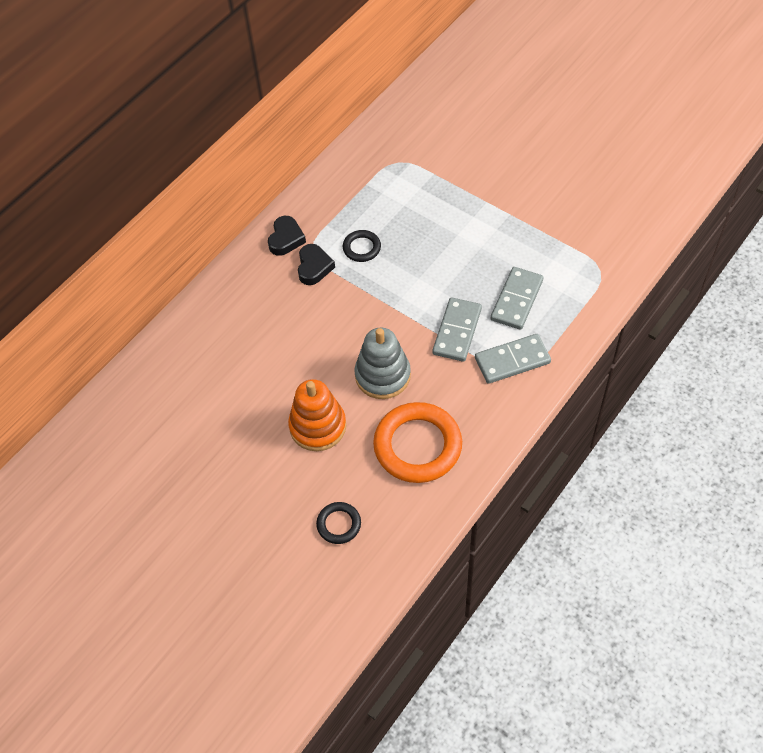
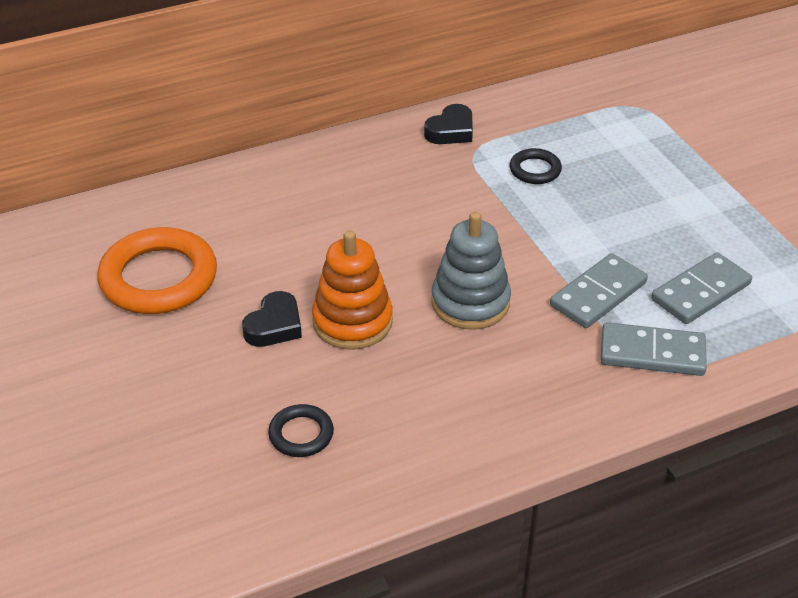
camera: 25 degrees right, 15 degrees down
(314, 267) = (464, 168): black heart -> black heart (274, 326)
(417, 446) = (462, 393): orange ring -> orange ring (159, 278)

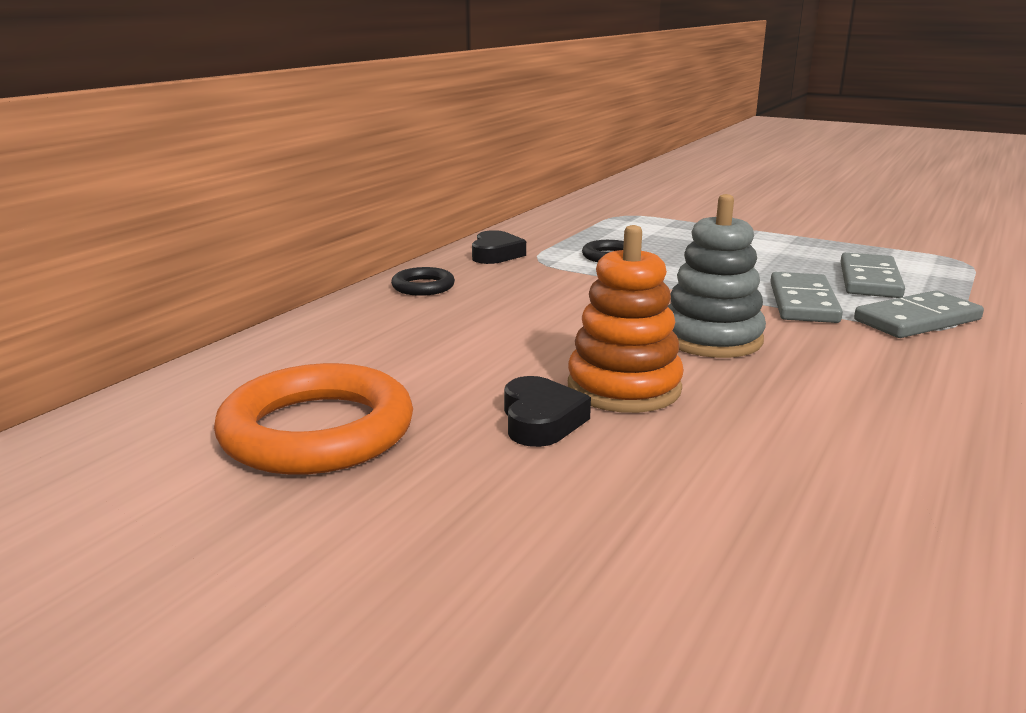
camera: 35 degrees left, 20 degrees down
(301, 434) = (745, 502): black ring -> black ring (423, 286)

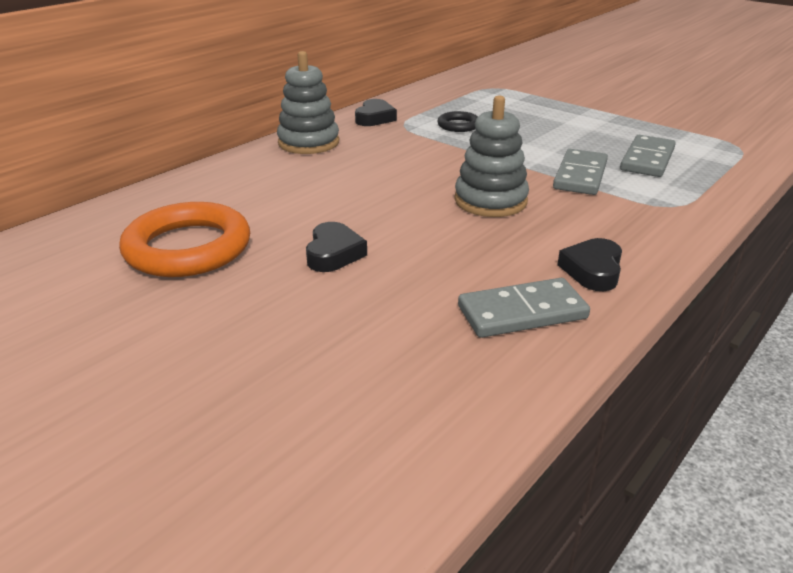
camera: 10 degrees right, 10 degrees up
(423, 286) = (308, 142): black ring -> grey stacking toy
(624, 388) = (404, 234): orange stacking toy -> none
(906, 412) = (592, 270): none -> black heart
(917, 320) = (658, 197): grey domino -> grey domino (522, 312)

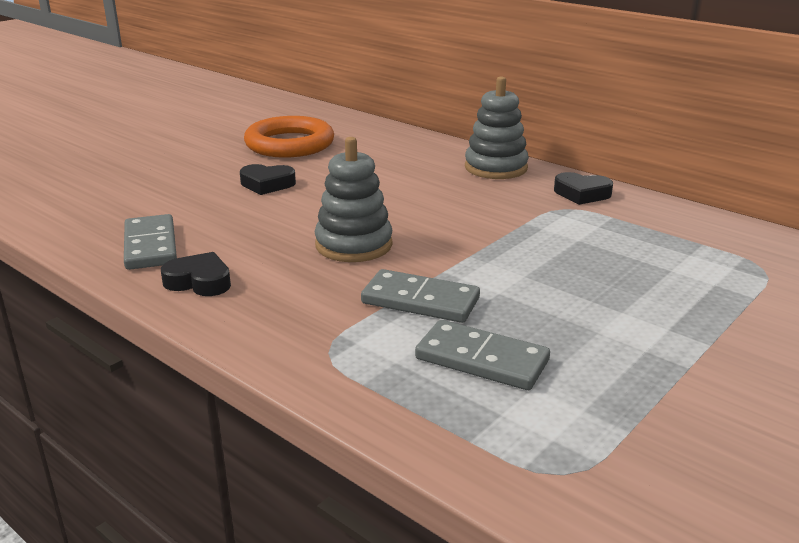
camera: 90 degrees right, 5 degrees down
(458, 125) = (576, 237): black ring -> none

